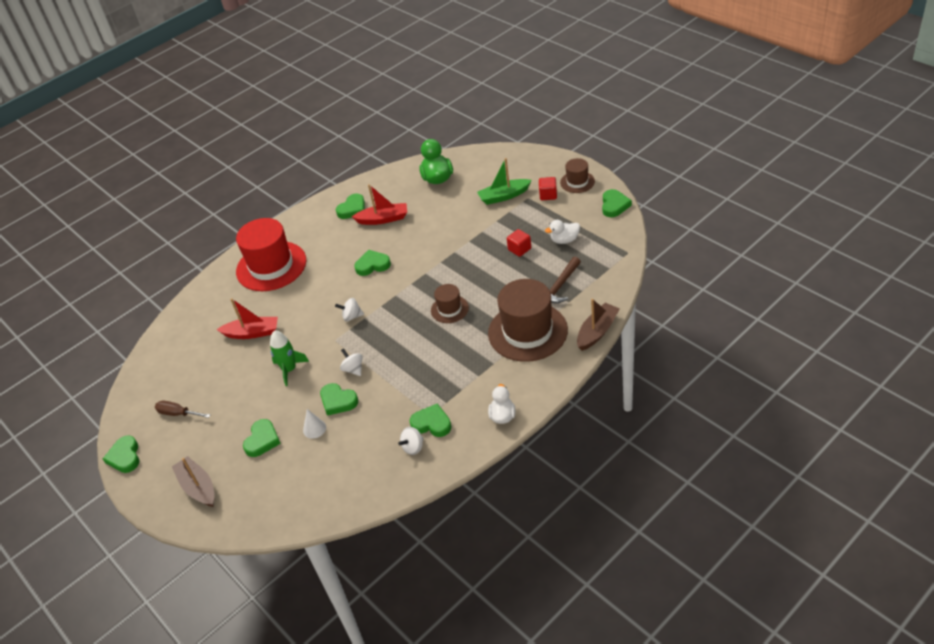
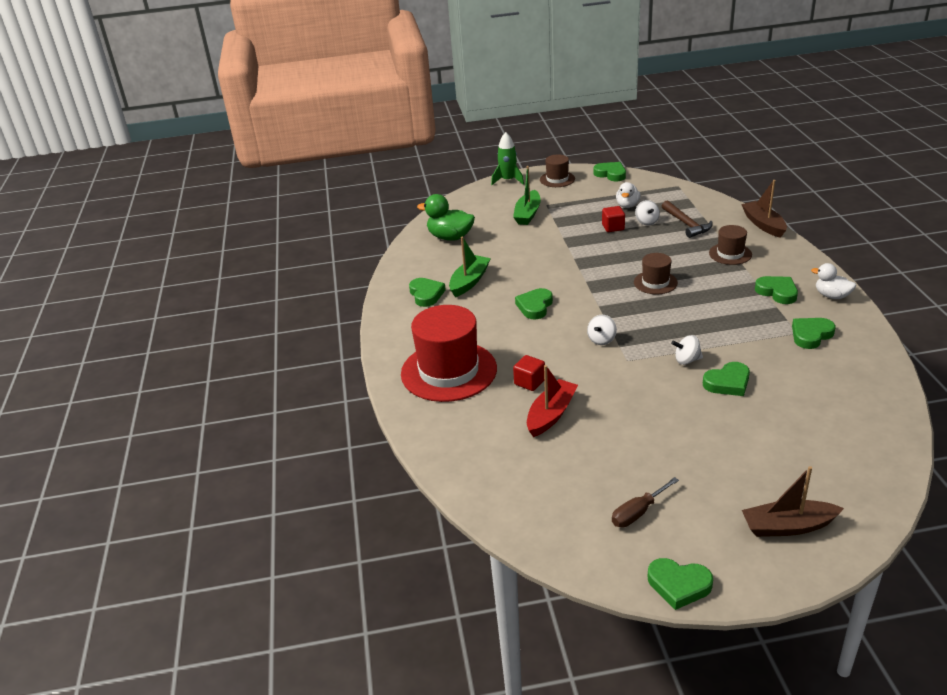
camera: 60 degrees left, 10 degrees down
(262, 440) = (746, 453): green heart -> green heart (777, 292)
(289, 369) = (644, 403): green rocket -> green rocket (508, 180)
(314, 428) = (757, 410): white cone -> none
(383, 219) = (469, 281): red boat -> green boat
(413, 447) = (836, 354): white spinning top -> white spinning top (646, 222)
(527, 331) = (730, 254): brown hat -> brown hat, size x0.50
(548, 195) = (556, 195): red cube -> red cube (529, 382)

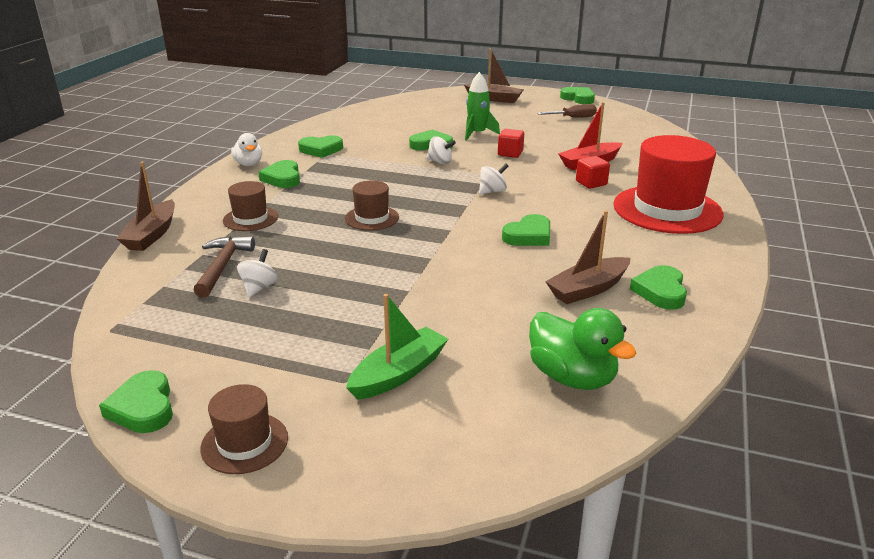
camera: 155 degrees left, 5 degrees down
(469, 281) = (588, 289): green boat -> brown boat
(508, 180) = (336, 493): green rocket -> green rocket (477, 134)
(613, 227) = (312, 296): red cube -> red cube (510, 153)
(627, 205) = (235, 325): white duck -> none

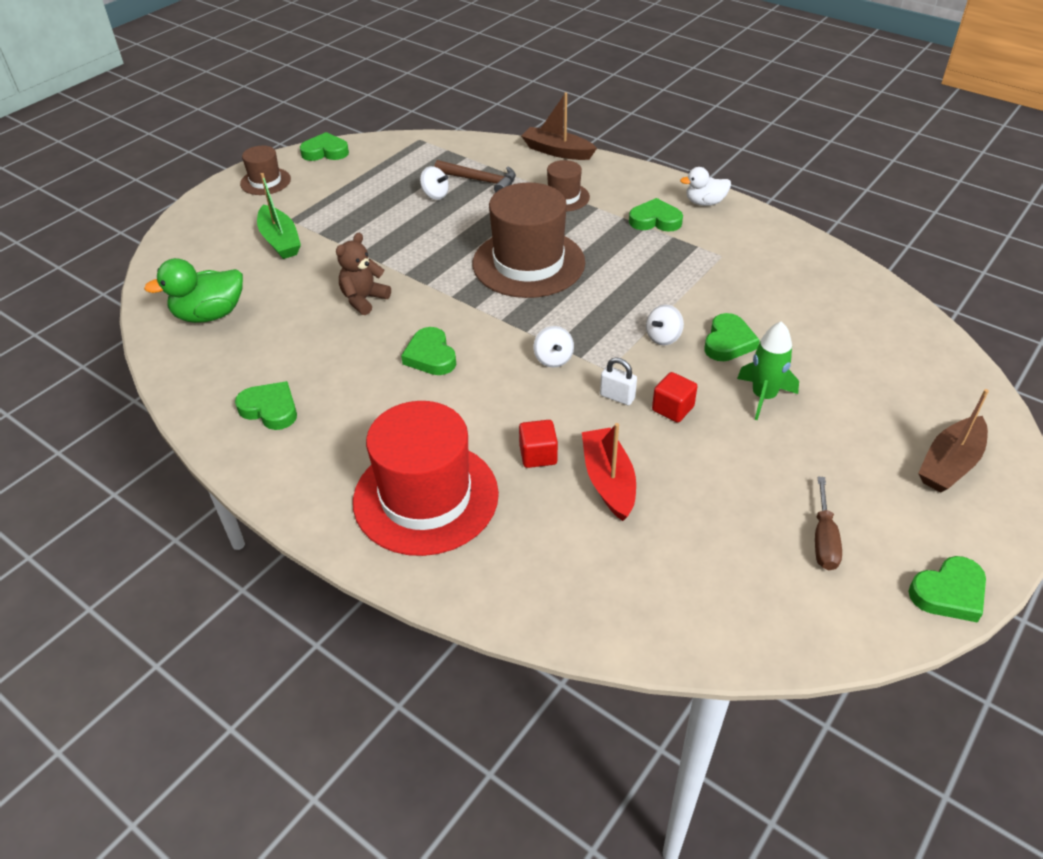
camera: 110 degrees right, 15 degrees up
(321, 150) = (736, 252): green heart -> none
(372, 218) = (528, 263): brown hat -> brown hat, size x2.00
(476, 285) = (364, 299): none -> brown teddy bear
(513, 168) = (617, 397): none -> white padlock
(588, 289) = (309, 363): brown boat -> none

